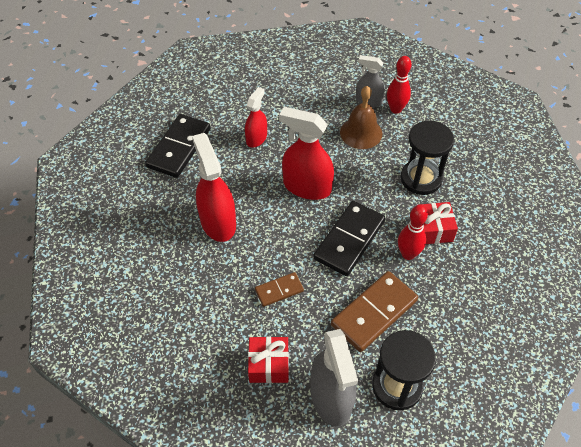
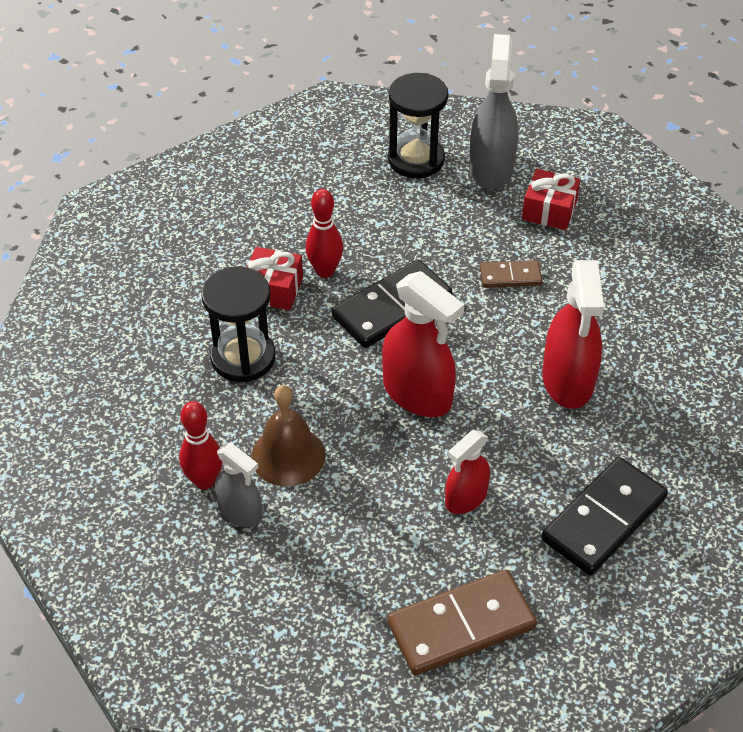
camera: 160 degrees left, 5 degrees down
(374, 312) = (404, 225): brown domino -> brown domino (461, 626)

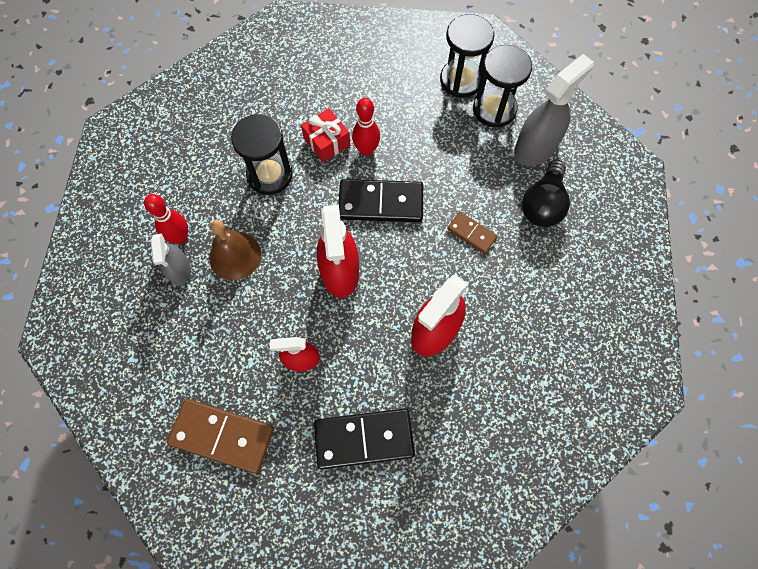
camera: 40 degrees right, 20 degrees up
(355, 154) = (461, 80): none -> black hourglass
(549, 210) = (543, 204): red gift -> black light bulb

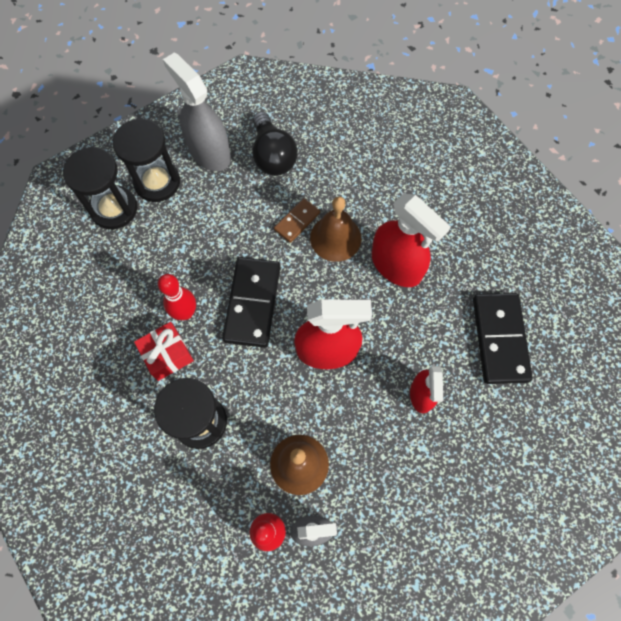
camera: 85 degrees left, 0 degrees up
(222, 436) = (500, 479): brown domino -> none
(458, 270) = (335, 238): none -> brown bell
(543, 204) = (273, 156): black light bulb -> black light bulb turned 45 degrees clockwise

